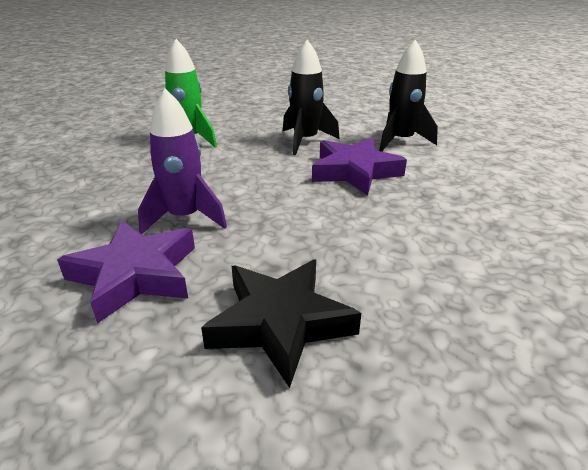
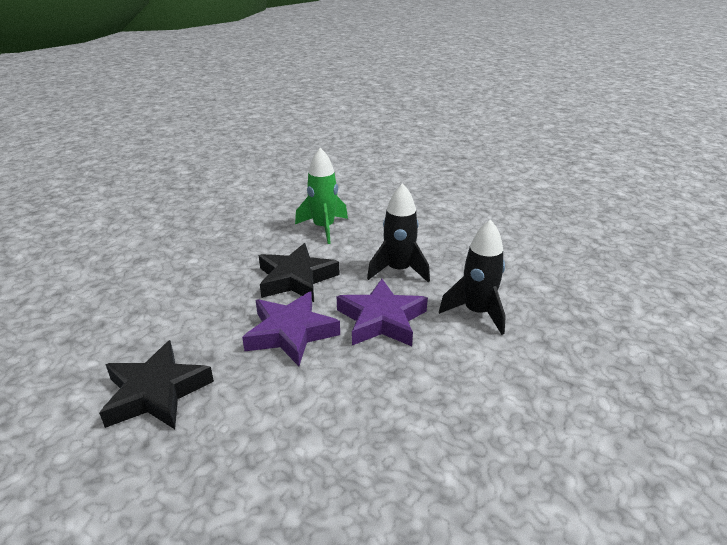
camera: 45 degrees right, 0 degrees up
(135, 275) = (149, 315): purple star -> purple star (290, 333)
(185, 218) = (223, 292): purple rocket -> none
(236, 178) = (296, 279): none -> black star

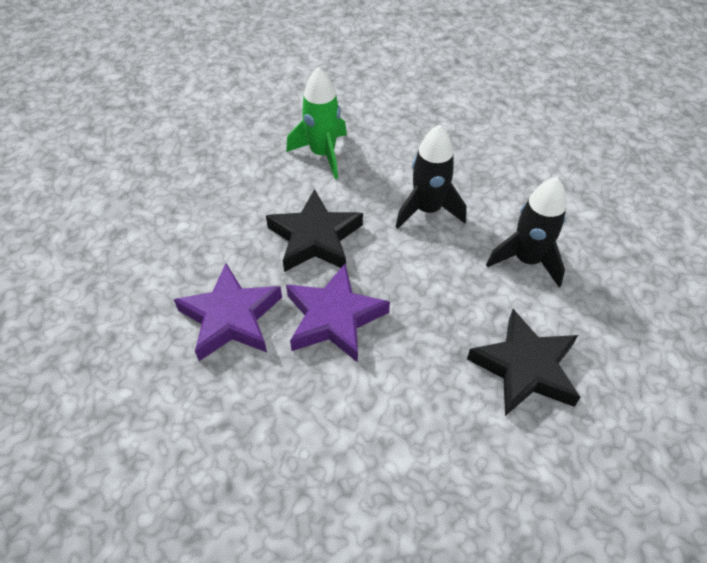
camera: 10 degrees left, 20 degrees up
(156, 392) = (215, 421): black star -> black star (525, 367)
(381, 319) = (428, 285): purple star -> purple star (231, 318)

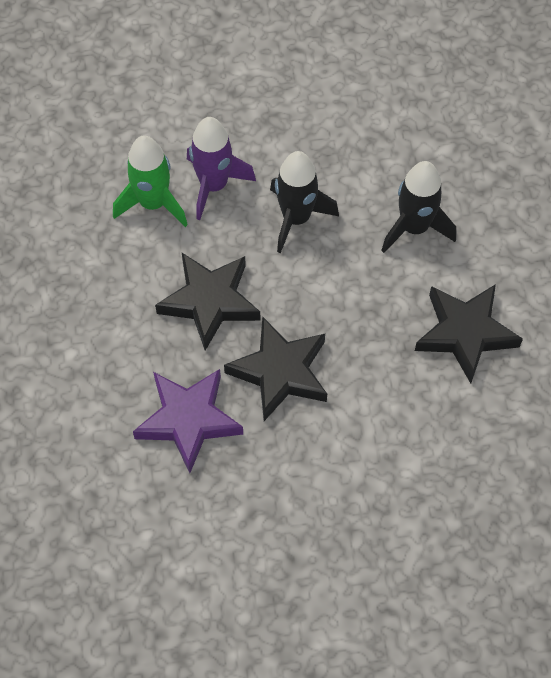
camera: 30 degrees left, 10 degrees up
(334, 318) = (280, 372): purple star -> black star
(377, 161) = (214, 185): none -> purple rocket

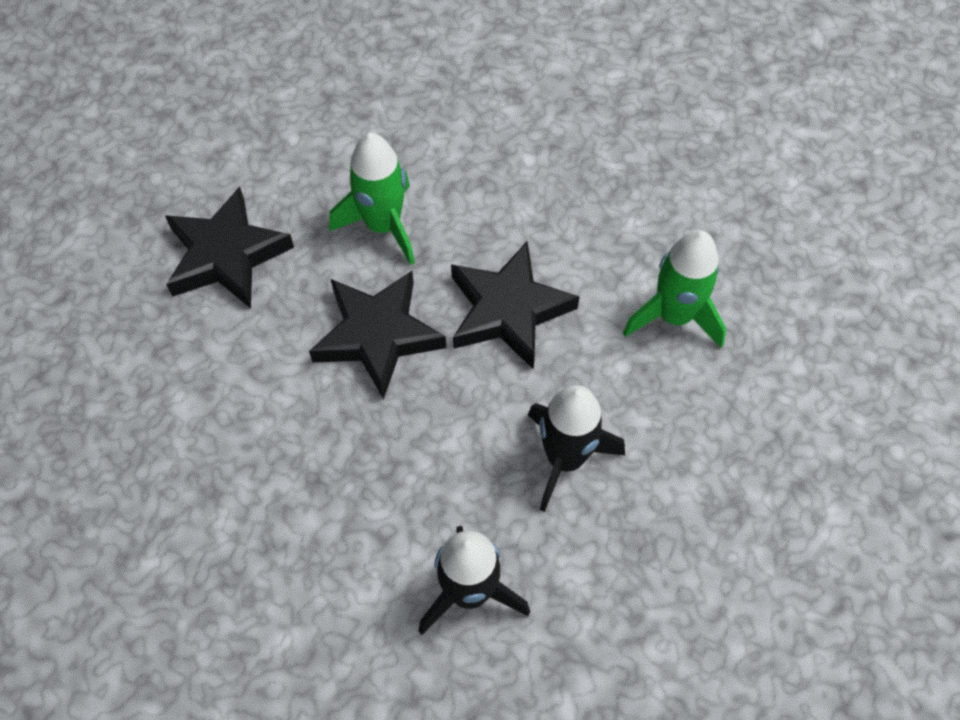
camera: 120 degrees right, 0 degrees up
(188, 420) = (383, 225): purple star -> green rocket
(214, 185) = (664, 391): purple rocket -> none
(465, 333) = (290, 561): black star -> black star (226, 255)

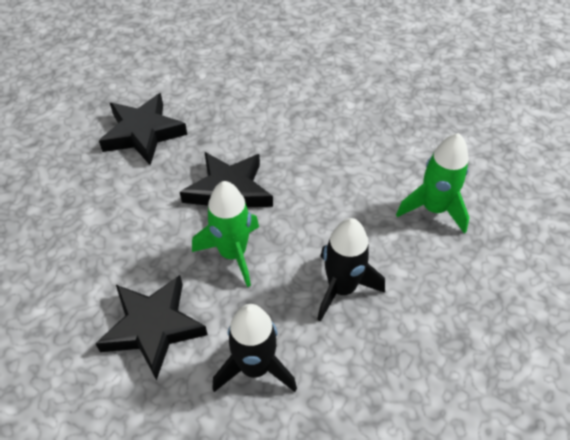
camera: 10 degrees right, 10 degrees down
(383, 225) = (247, 129): green rocket -> green rocket (233, 253)
(508, 310) = (319, 190): black star -> black star (153, 328)

